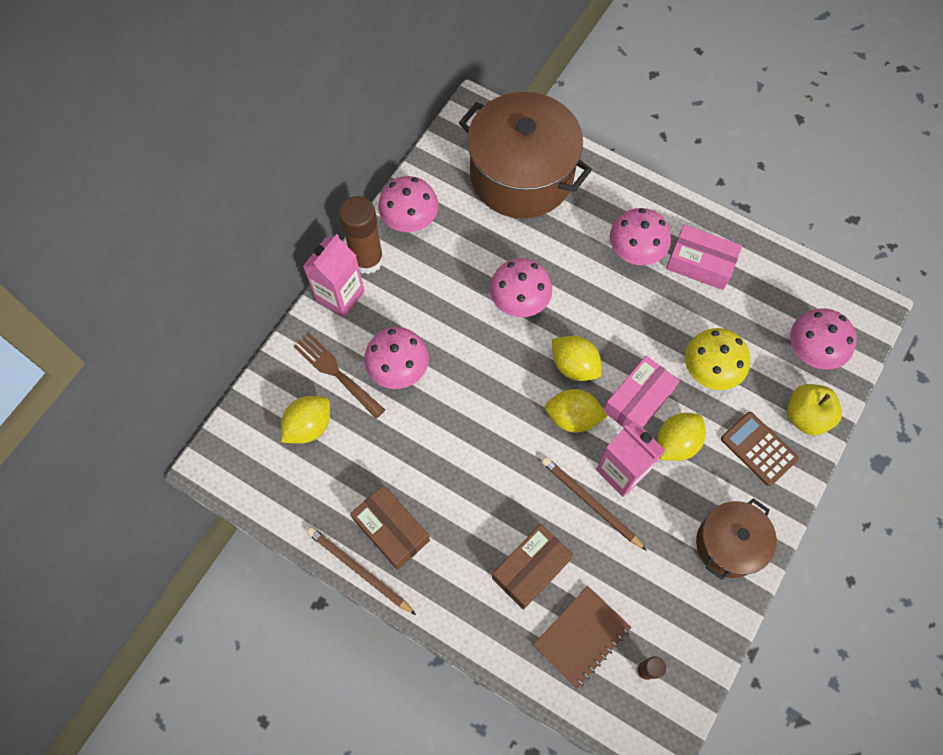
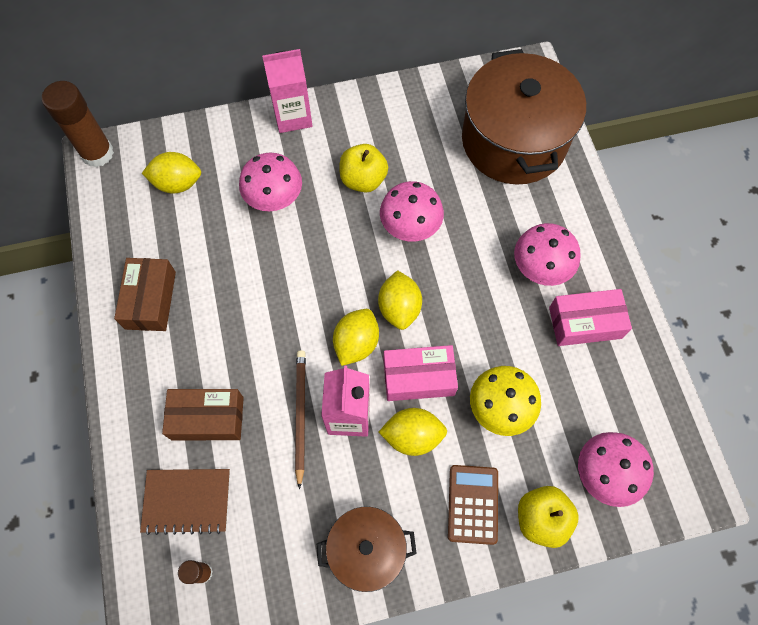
camera: 45 degrees right, 0 degrees up
(336, 373) = (233, 164): brown fork -> none
(359, 570) = (102, 305): brown pencil -> none
(367, 259) = (337, 108): brown glue stick -> brown glue stick (97, 153)
(410, 221) = (396, 106): pink mushroom -> none
(447, 297) = (363, 179): none -> yellow apple
(572, 418) = (356, 343): yellow lemon -> yellow lemon turned 60 degrees clockwise
(700, 264) = (585, 322): pink box -> pink box turned 75 degrees counterclockwise

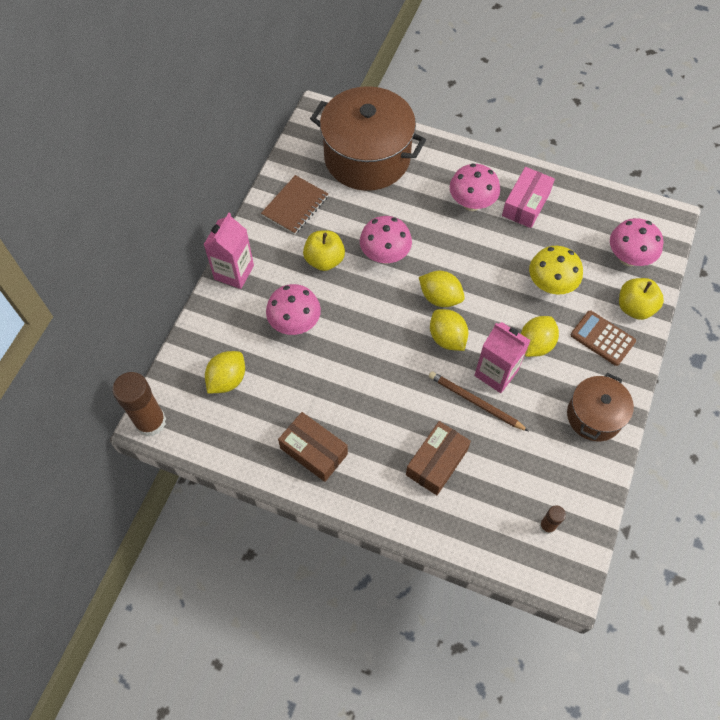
camera: 55 degrees left, 5 degrees down
(187, 501) = (489, 509): brown notebook -> brown notebook (295, 206)
(418, 377) = (498, 316): pink box -> none

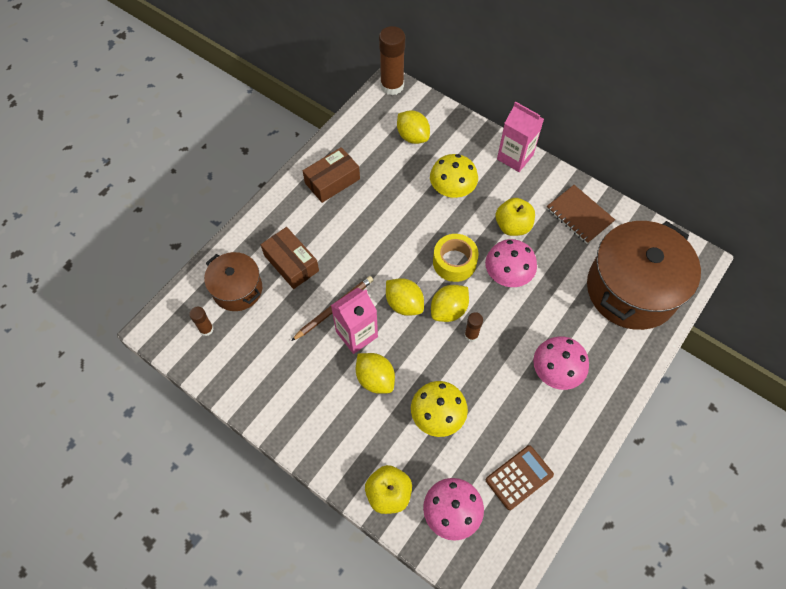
camera: 105 degrees right, 0 degrees up
(295, 323) = (452, 191): pink mushroom -> yellow mushroom
(384, 303) = (454, 262): none -> yellow tape
(447, 338) = (404, 304): yellow lemon -> yellow lemon turned 60 degrees clockwise
(459, 274) = (471, 335): none -> brown glue stick
(526, 204) = (544, 428): pink box -> none
(594, 416) = (286, 405): brown pot -> brown pot (237, 289)
(602, 338) = (363, 445): brown calculator -> brown calculator (519, 477)

